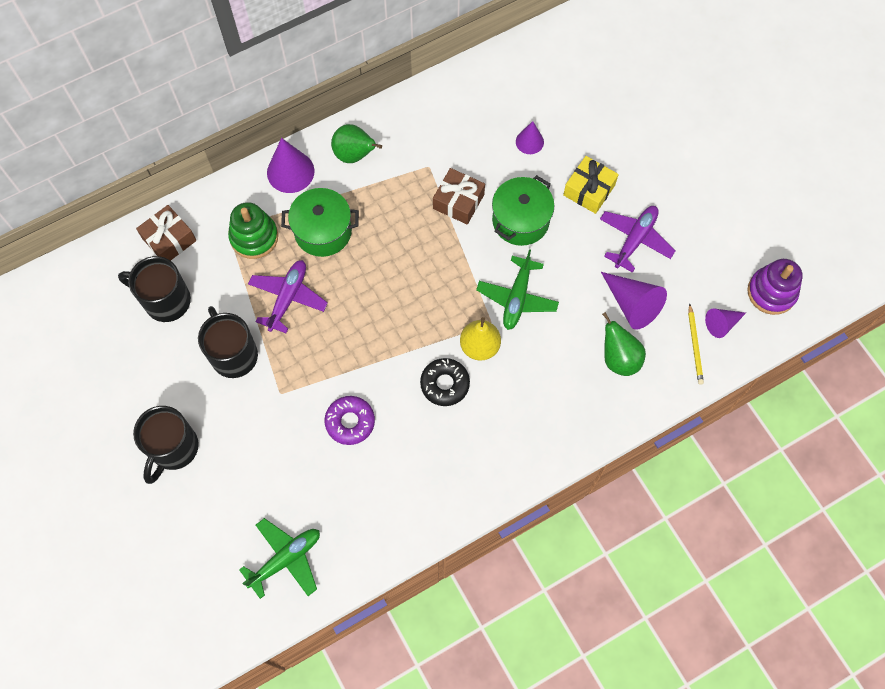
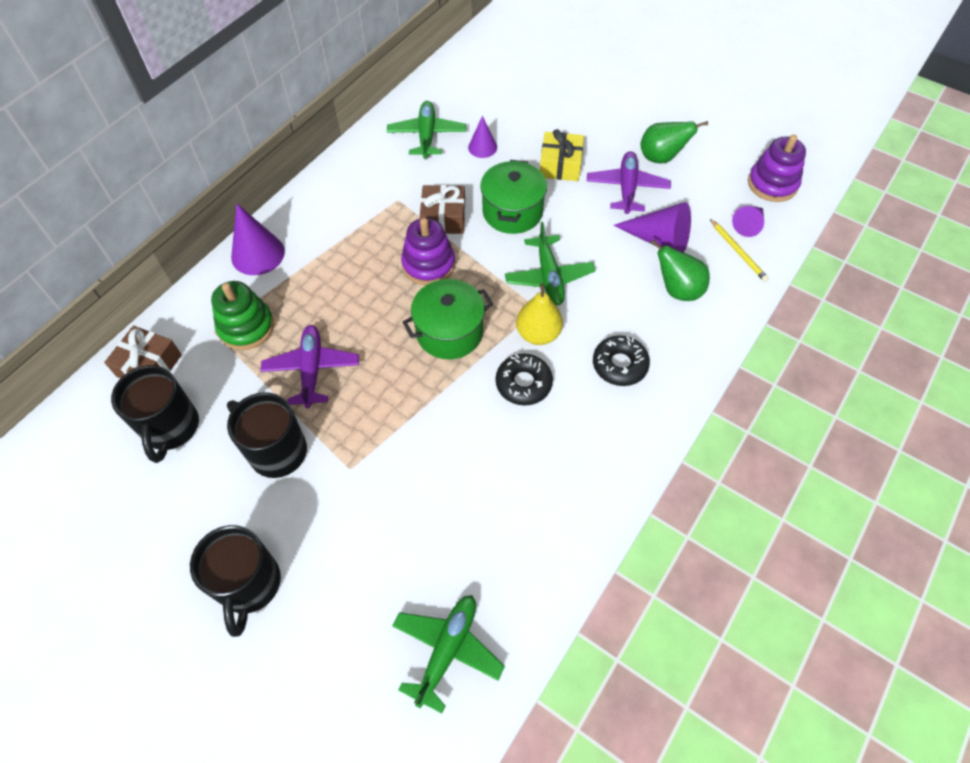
camera: 25 degrees left, 10 degrees down
(165, 301) = (171, 428): black mug -> black mug turned 90 degrees counterclockwise
(323, 231) = (319, 294): green pot -> green pot (449, 332)
(350, 422) = (443, 464): purple donut -> none
(354, 155) = (318, 216): green pear -> green pear (661, 158)
(423, 242) = (428, 264): none -> purple stacking toy
(486, 108) = (427, 135): none -> green plane
(530, 403) = (619, 365): none -> black donut

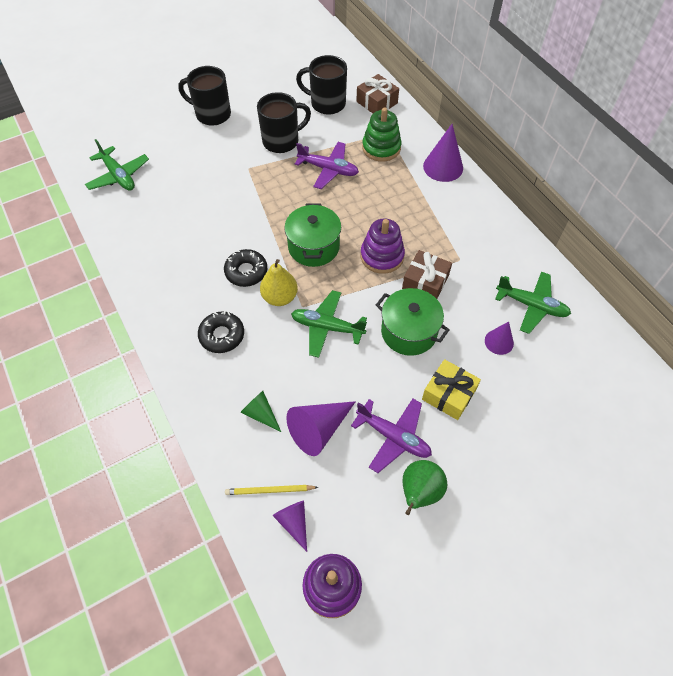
camera: 115 degrees right, 0 degrees up
(677, 290) = (260, 413): green pear -> green cone

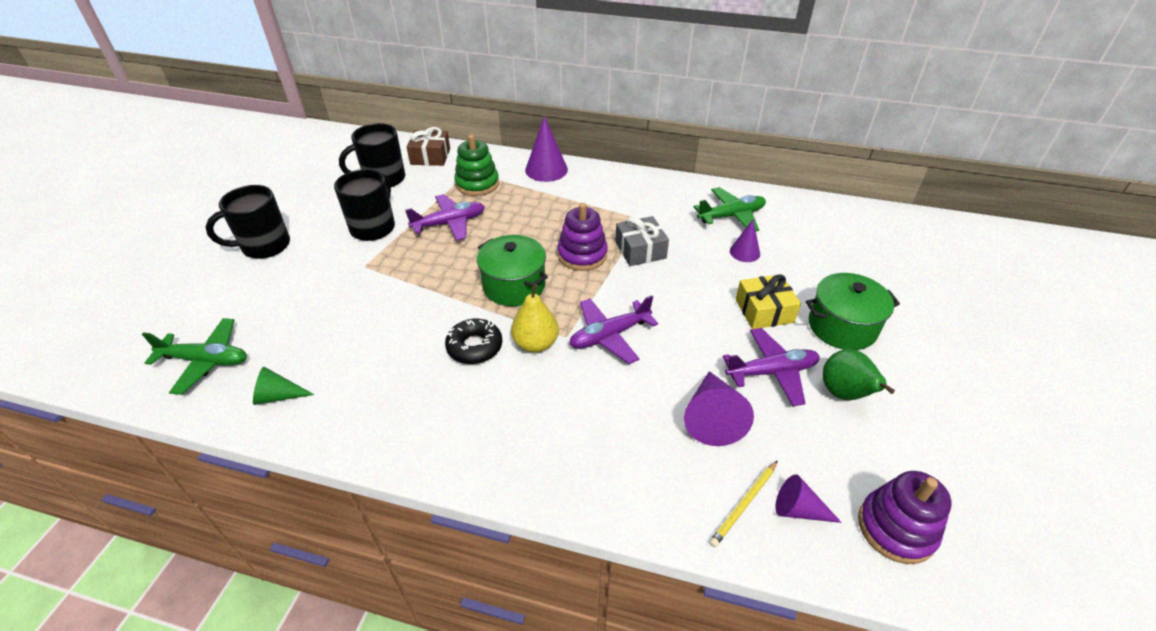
camera: 45 degrees left, 15 degrees down
(222, 335) = (521, 416): black donut -> none
(260, 413) = (647, 449): green cone -> green cone (278, 396)
(327, 327) = (609, 336): green plane -> purple plane
(409, 332) = (677, 291): green pot -> green pot (842, 327)
(425, 282) = (640, 250): brown gift -> grey gift

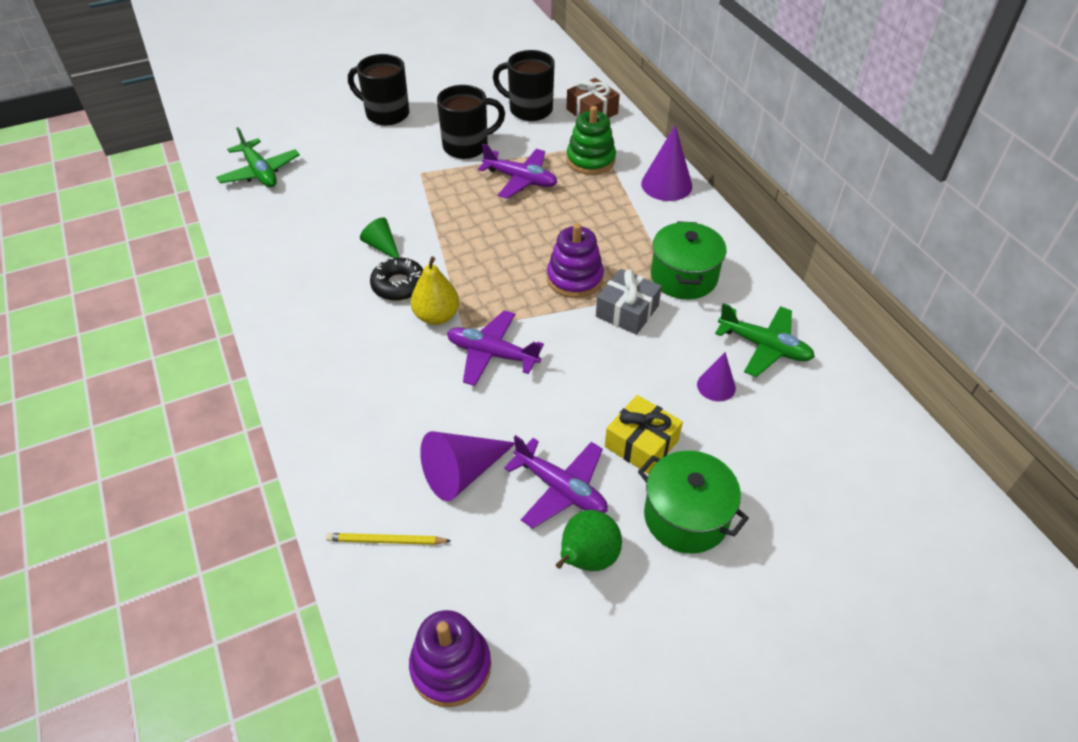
camera: 50 degrees right, 5 degrees up
(278, 396) = (262, 224): green cone -> green cone (382, 246)
(514, 285) = (489, 263): green pot -> green pot (683, 277)
(798, 510) = (411, 582): purple cone -> none

